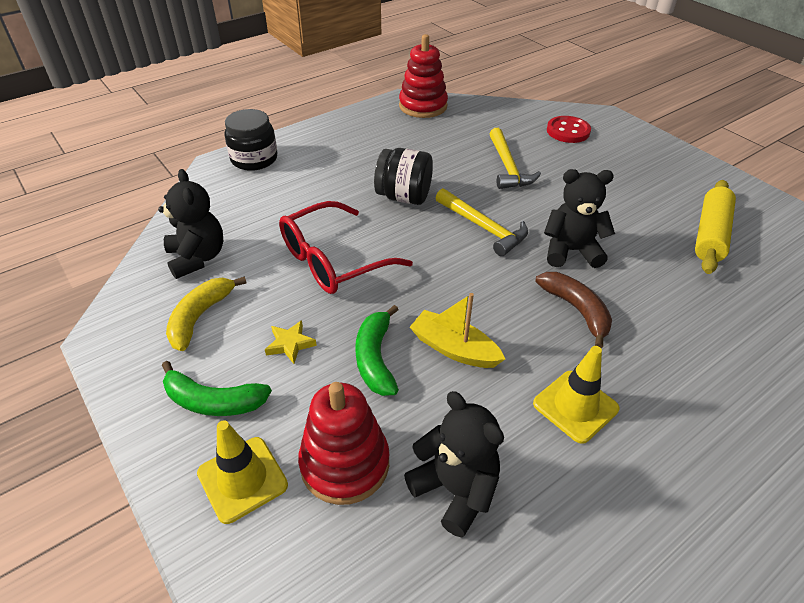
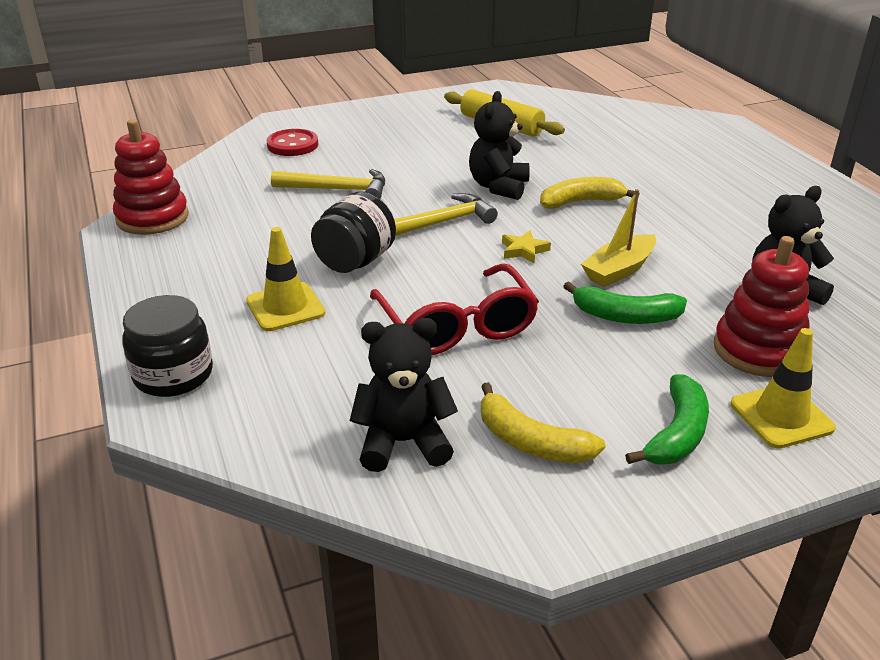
camera: 75 degrees left, 10 degrees down
(290, 344) = (594, 370): yellow star -> yellow star (524, 250)
(575, 406) = (694, 226): yellow traffic cone -> yellow traffic cone (285, 307)
(576, 310) = (581, 202): brown banana -> yellow banana

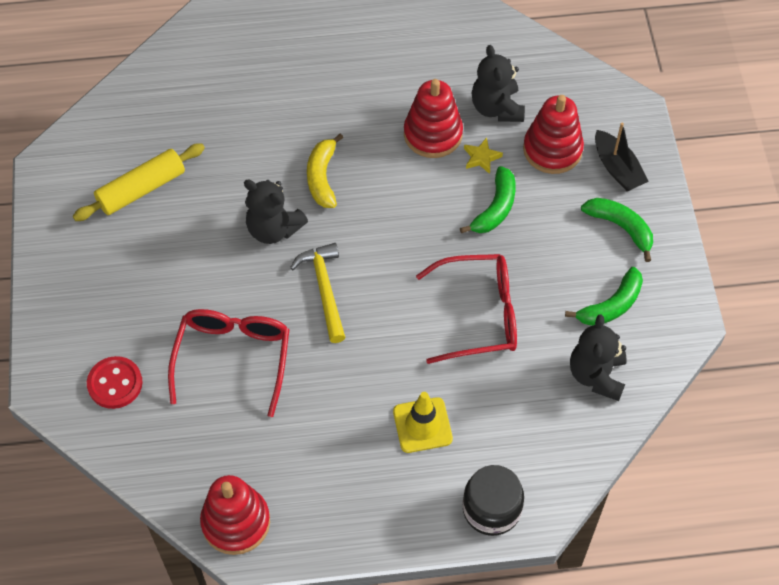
camera: 75 degrees left, 25 degrees up
(337, 190) = (233, 358): yellow hammer -> red glasses
(355, 261) = (368, 365): black jar -> none
(524, 250) = (387, 242): yellow star -> yellow star (481, 158)
(531, 442) = (611, 305): yellow banana -> green banana
(619, 270) = (435, 190): yellow boat -> none
(697, 257) = (433, 134): none -> red stacking toy
(781, 416) = (617, 168): yellow traffic cone -> black boat

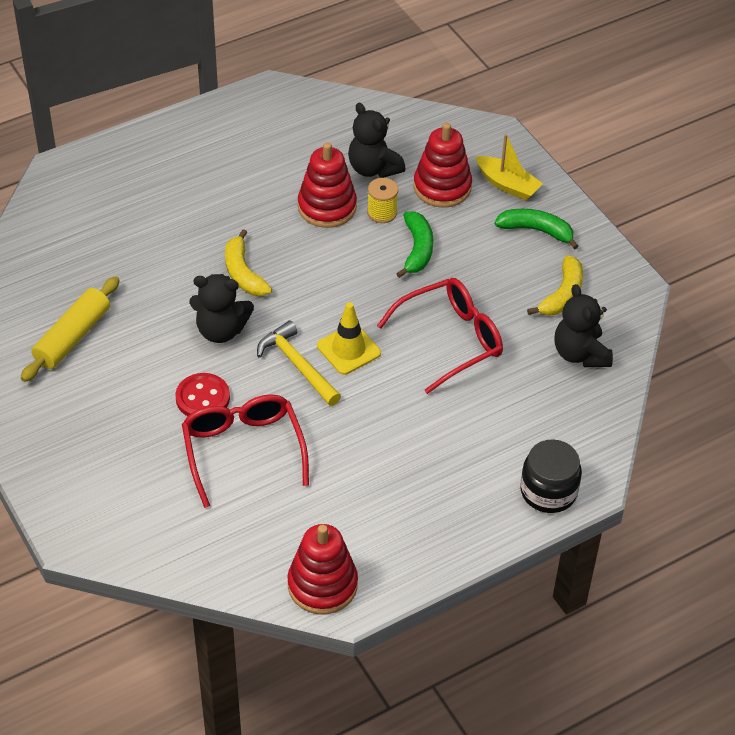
camera: 25 degrees left, 10 degrees down
(115, 383) = (140, 510): red button -> red button (202, 398)
(422, 425) = (449, 445): yellow traffic cone -> yellow traffic cone (348, 349)
(481, 158) = (382, 213): yellow star -> yellow spool
(611, 305) = (562, 295): green banana -> yellow banana
(617, 168) = (507, 185): black boat -> yellow boat

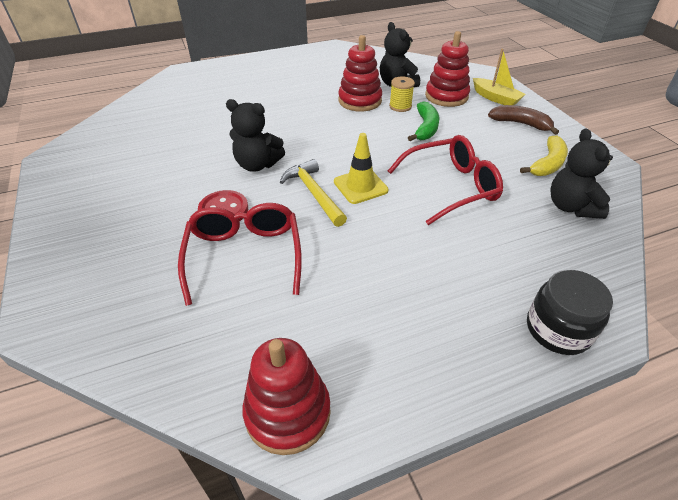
camera: 10 degrees right, 5 degrees down
(72, 337) = (138, 159): yellow rolling pin -> none
(243, 273) = (287, 132): yellow banana -> none
(536, 231) = (520, 124): green banana -> brown banana

